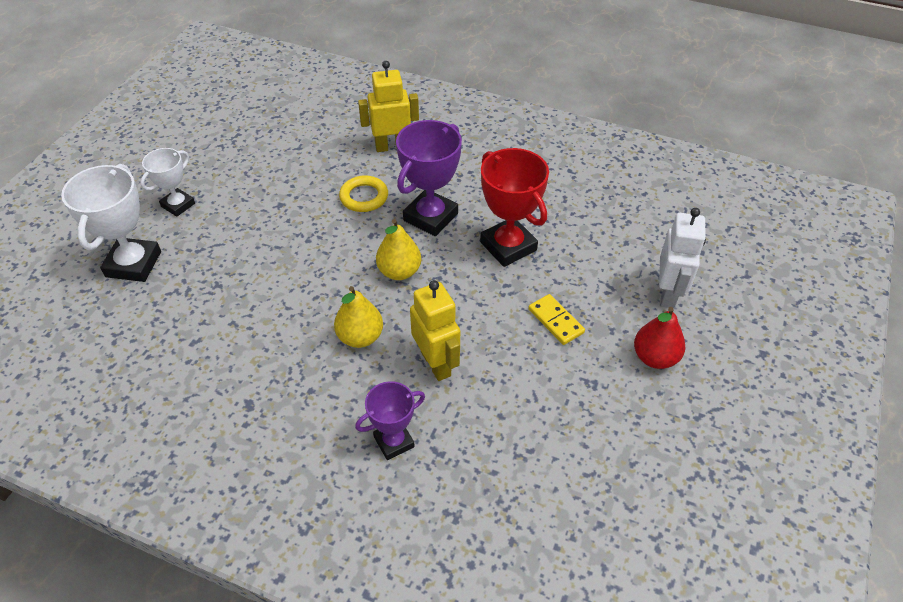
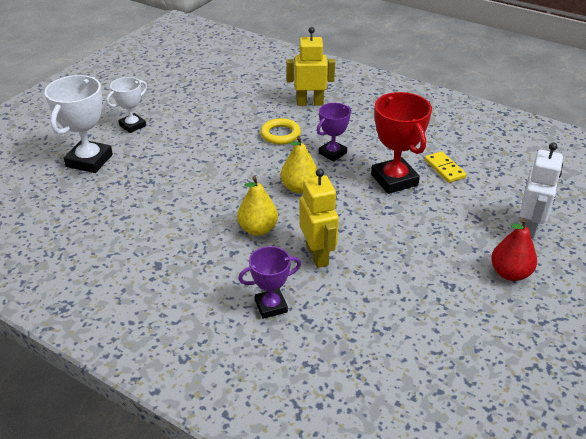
camera: 10 degrees right, 10 degrees down
(430, 217) = (332, 153): purple trophy -> purple trophy, size x0.61
(555, 321) = (426, 237): yellow domino -> yellow domino (444, 169)

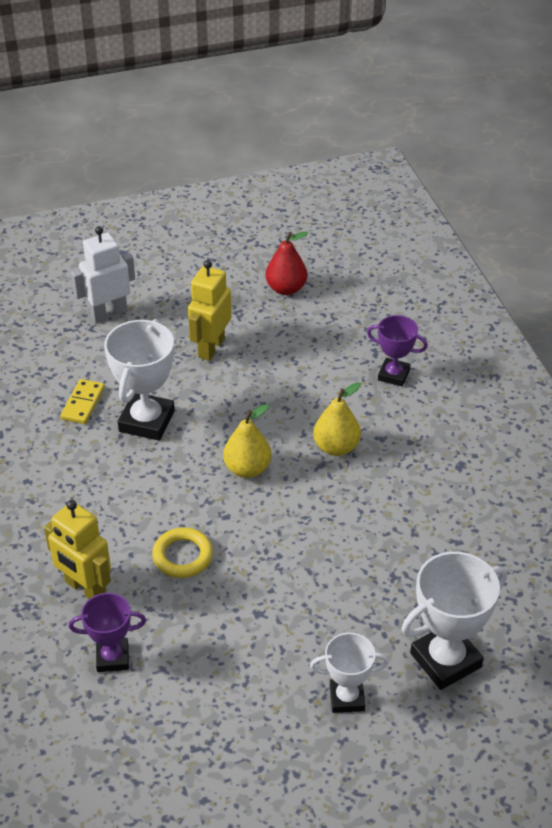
camera: 140 degrees left, 5 degrees up
(317, 255) = (310, 392): yellow robot -> yellow robot (211, 348)
(332, 153) = (161, 491): purple trophy -> purple trophy (112, 658)
(394, 180) = (147, 421): red trophy -> white trophy
(510, 273) = (182, 295): red pear -> red pear (286, 289)

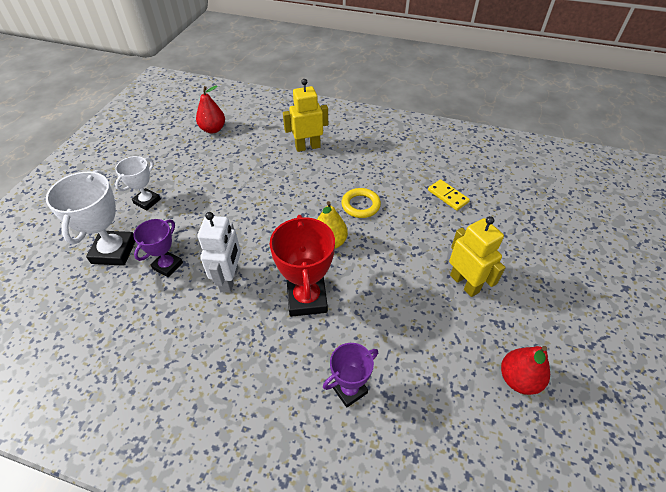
camera: 125 degrees right, 5 degrees up
(108, 313) = (540, 245): white robot -> white robot (229, 279)
(112, 658) = (260, 140): purple trophy -> purple trophy (167, 266)
(131, 745) = (213, 129): none -> red pear
(147, 421) = (410, 216): white trophy -> none
(182, 556) = (292, 186): yellow ring -> yellow ring (360, 205)
(336, 447) = (307, 299): yellow pear -> red trophy

